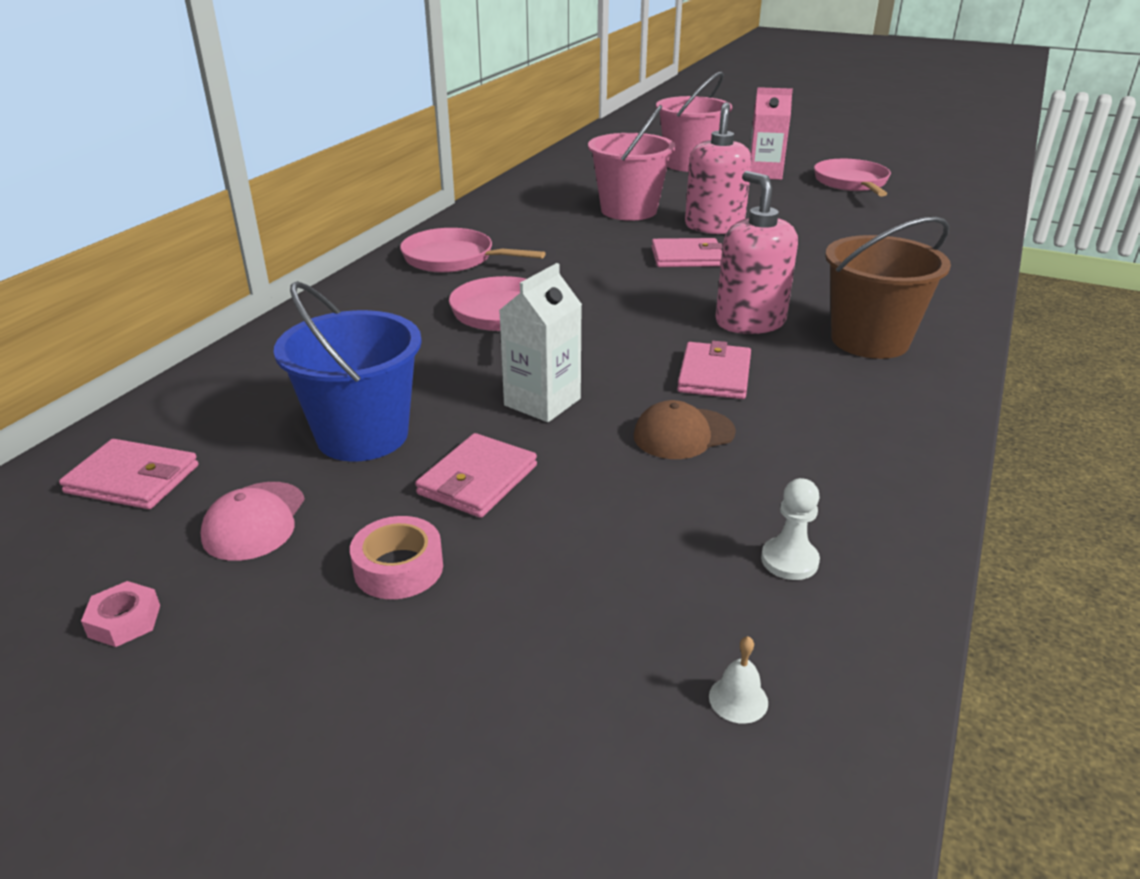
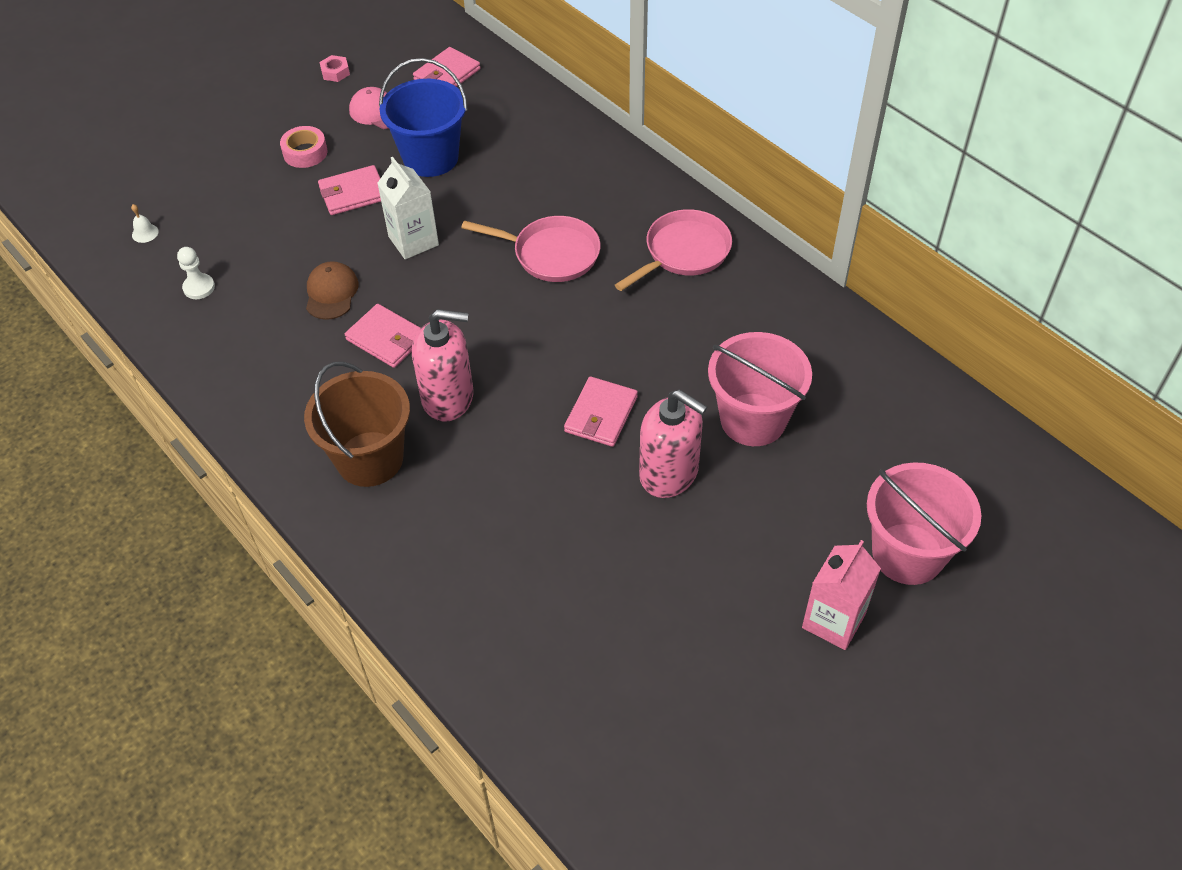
camera: 115 degrees right, 20 degrees up
(477, 480) = (353, 193): pink wallet -> pink wallet turned 75 degrees counterclockwise
(852, 183) = (753, 704): pink pan -> none

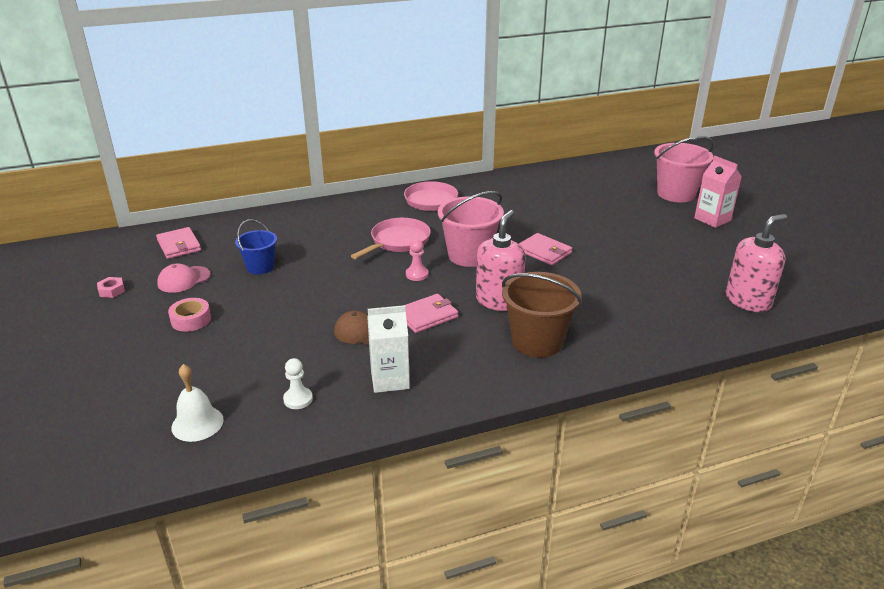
camera: 70 degrees left, 20 degrees down
(145, 233) = (197, 423): white bell -> white bell, size x1.92
(353, 193) = (263, 305): pink wallet -> none
(413, 241) = (339, 288): white carton -> white carton (390, 379)
(430, 158) = (260, 267): blue bucket -> blue bucket, size x0.61
(476, 299) = (417, 274): none -> pink pawn
(669, 473) = (599, 240): pink soap dispenser -> pink soap dispenser (748, 301)
(753, 420) = (572, 210): pink bucket -> pink bucket (469, 255)

